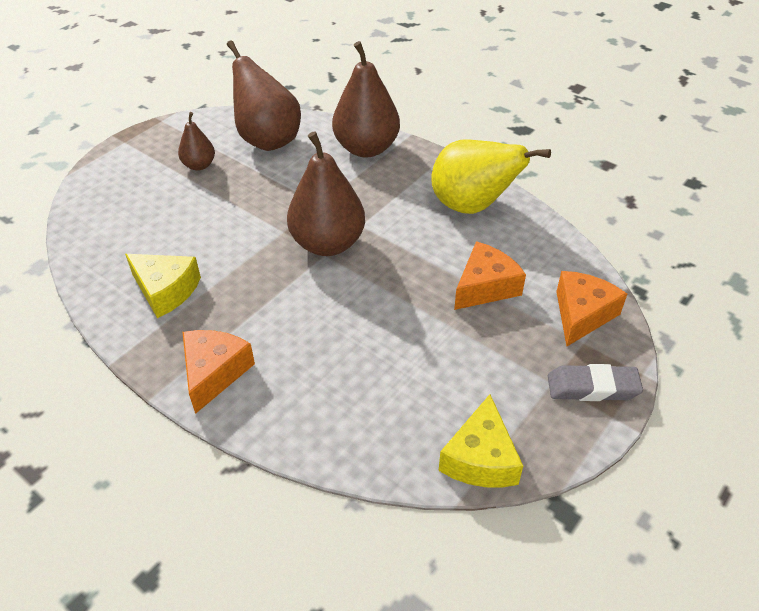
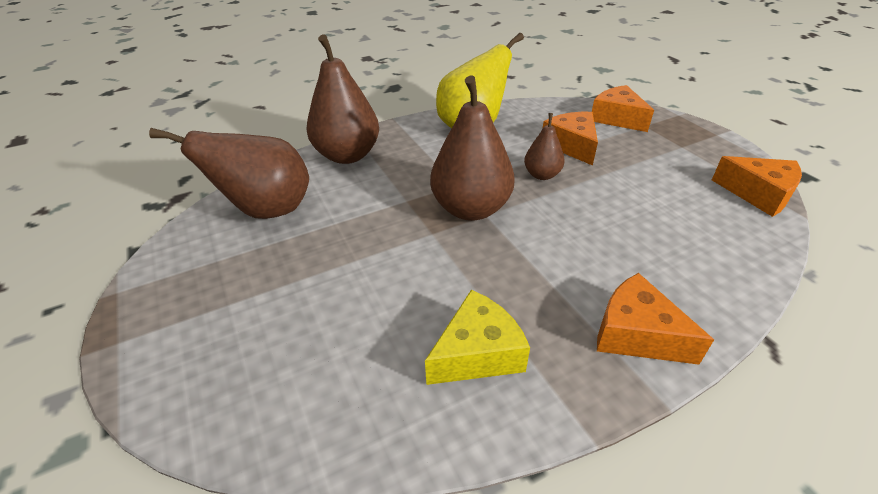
camera: 65 degrees left, 5 degrees down
(199, 165) = (256, 274): brown pear -> brown pear (542, 175)
(480, 458) = (758, 194): yellow cheese -> orange cheese
(592, 387) = (689, 133): grey eraser -> none

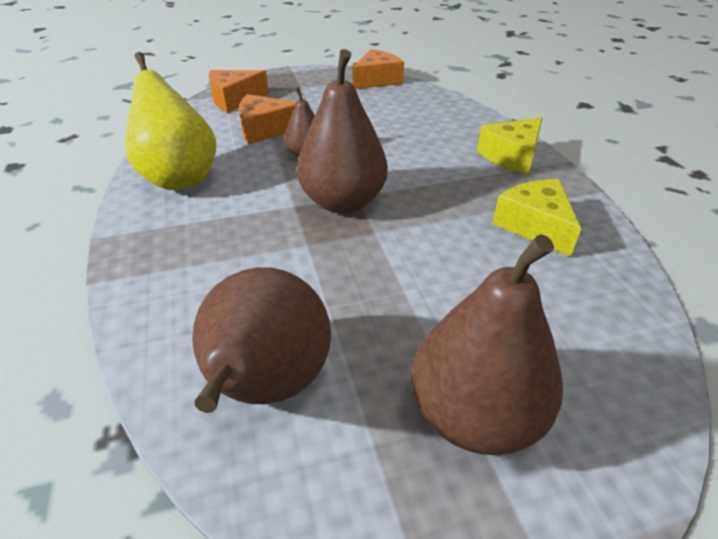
camera: 80 degrees left, 0 degrees up
(347, 155) = (166, 290): brown pear -> brown pear (474, 415)
(636, 334) = (511, 156): orange cheese -> yellow cheese

